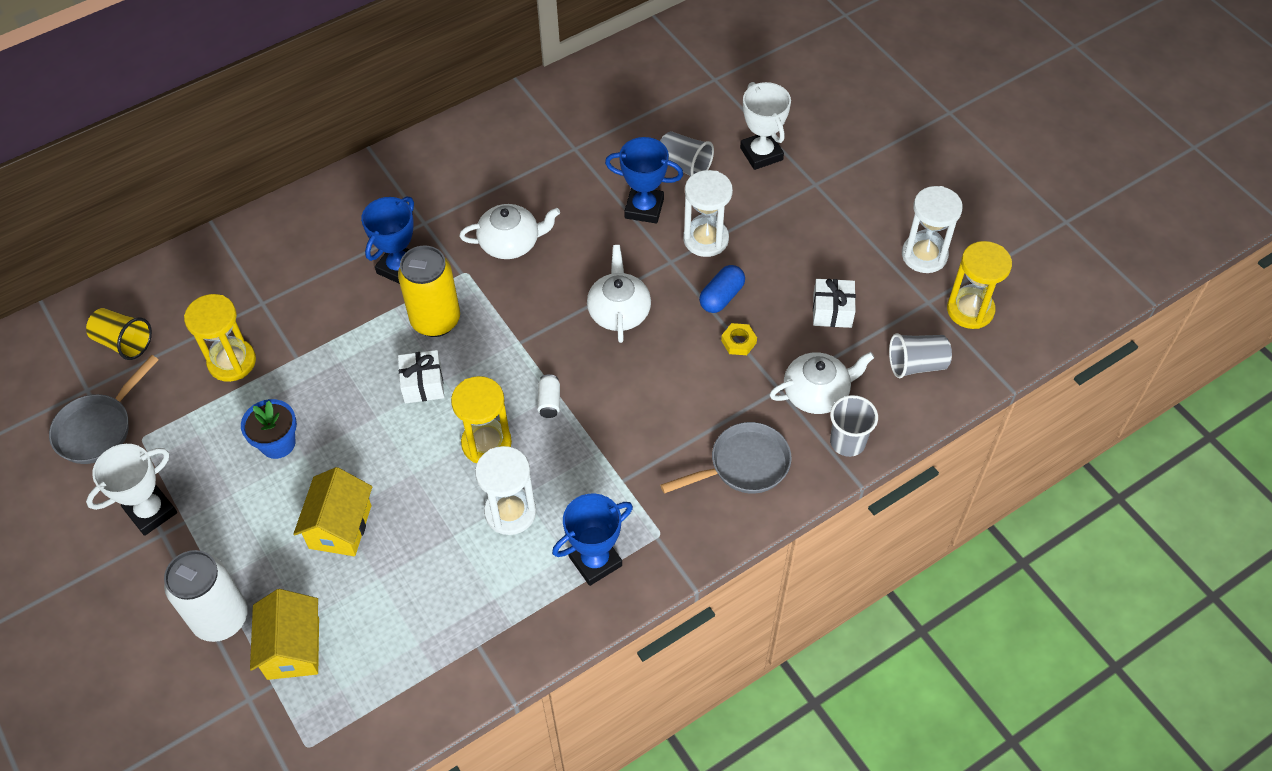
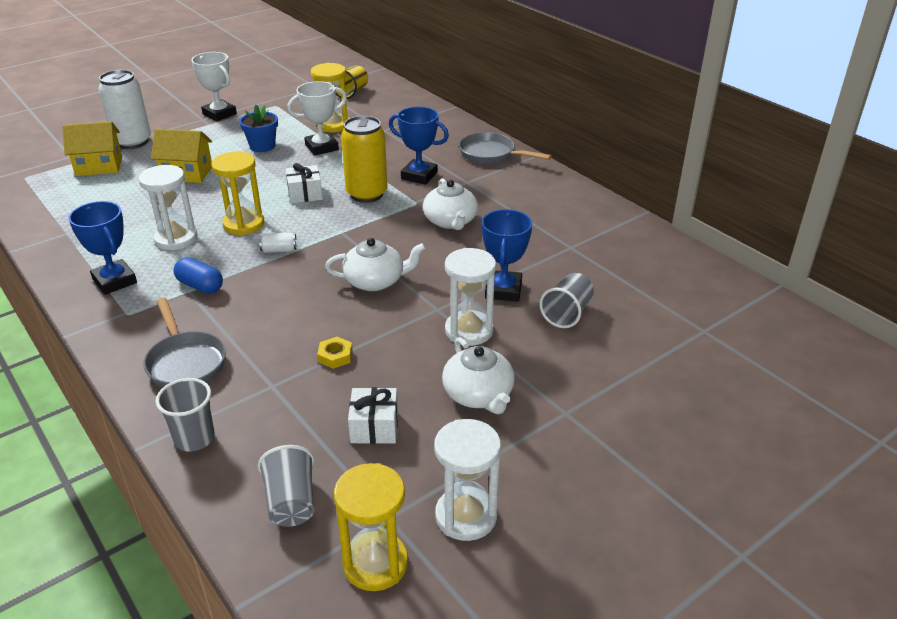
camera: 85 degrees right, 20 degrees down
(99, 428) = (285, 93): grey pan -> grey pan (491, 155)
(721, 297) = (393, 343): blue capsule -> blue capsule (200, 286)
(761, 154) = (601, 368): white trophy -> white trophy (321, 147)
(817, 393) = (263, 414): white teapot -> white teapot (478, 395)

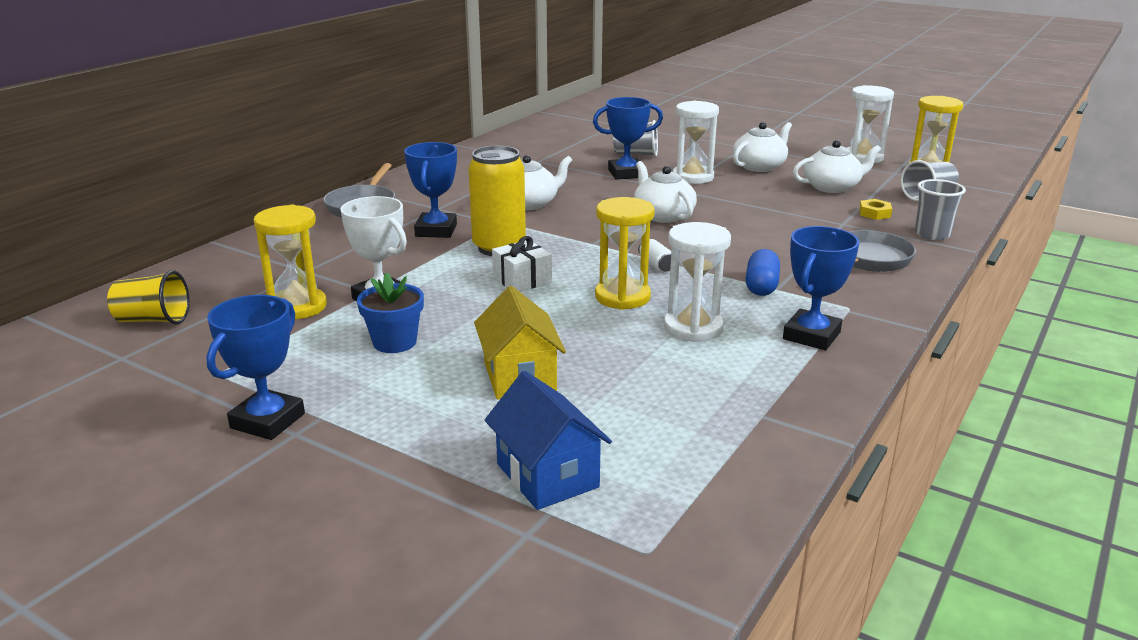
camera: 110 degrees left, 10 degrees down
(99, 166) = (547, 475): yellow house -> blue house
(133, 142) = (429, 477): white can -> none
(219, 114) = (267, 421): white trophy -> blue trophy
(335, 356) = (780, 210): yellow nut -> yellow nut (874, 213)
(374, 427) = (832, 187): white gift -> white teapot

